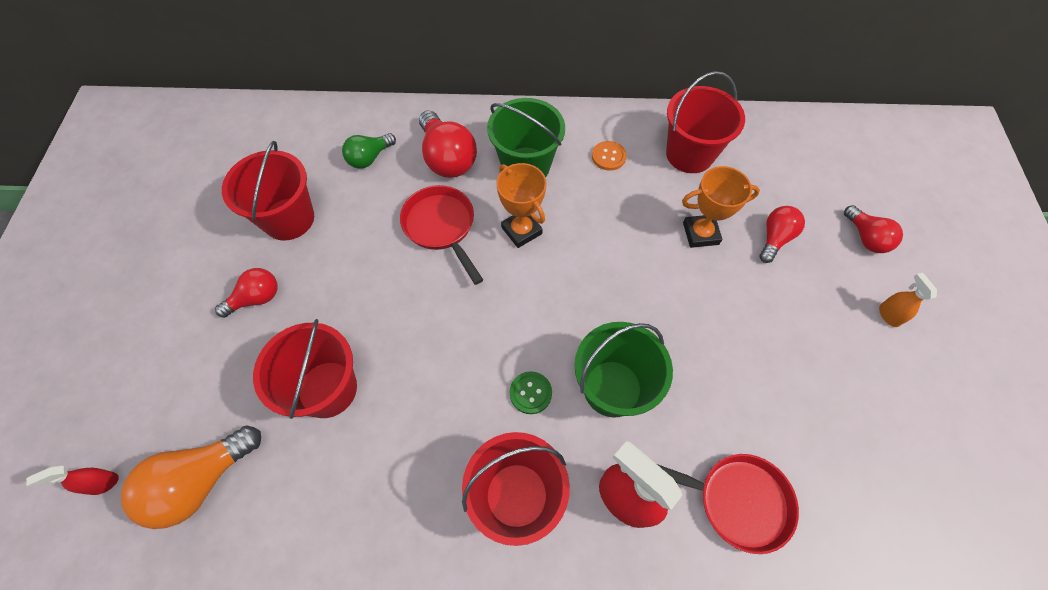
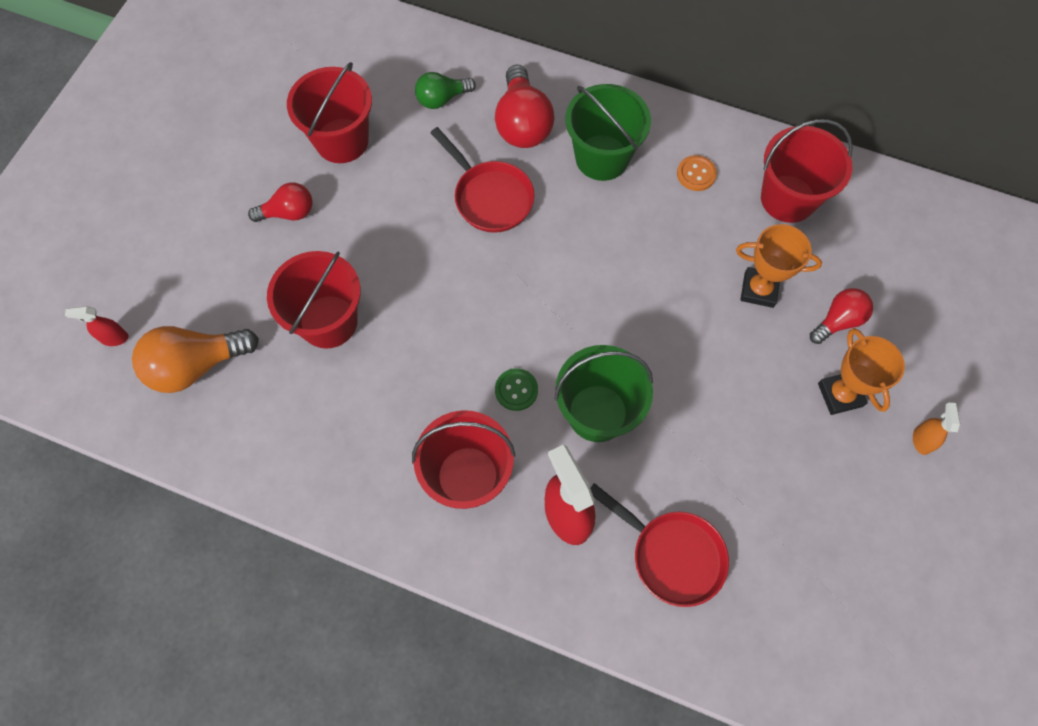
camera: 20 degrees right, 5 degrees up
(441, 227) = (490, 197): red pan -> red pan turned 150 degrees clockwise
(521, 230) = (570, 226): orange trophy -> orange trophy (840, 395)
(866, 238) = (941, 353): red light bulb -> none

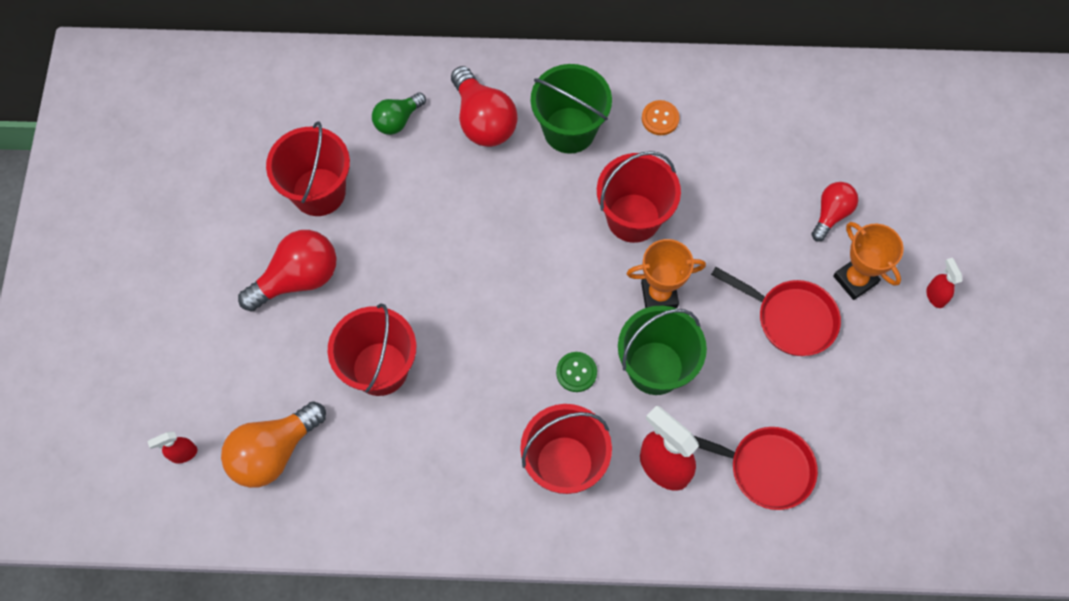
camera: 20 degrees left, 0 degrees up
(288, 213) = (298, 278): red light bulb -> red light bulb, size x1.63
(490, 197) = (481, 201): red pan -> red pan (790, 318)
(759, 289) = (753, 208): orange trophy -> orange trophy (659, 294)
(788, 199) = (749, 116): red bucket -> red bucket (633, 218)
(921, 440) = (935, 296): orange spray bottle -> red spray bottle

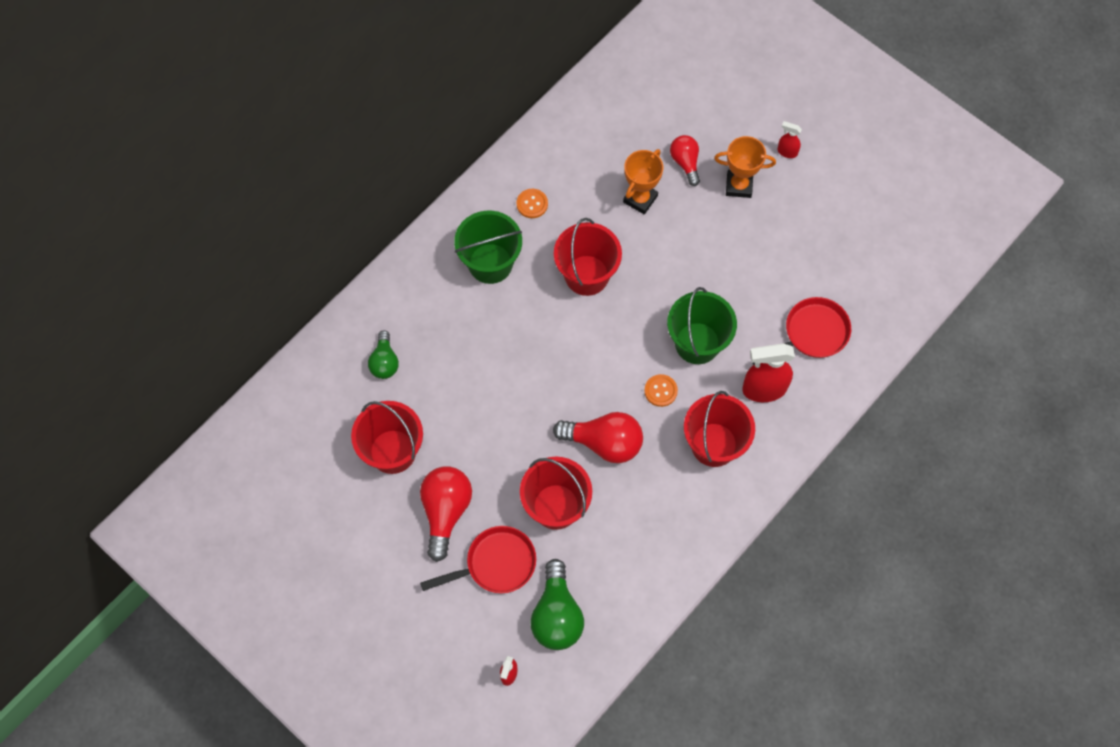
camera: 50 degrees left, 0 degrees up
(274, 452) = (556, 615): orange light bulb -> green light bulb
(483, 120) = (434, 309): red light bulb -> red light bulb (604, 443)
(576, 372) = (660, 391): green button -> orange button
(659, 294) = (651, 302): orange trophy -> orange trophy (640, 199)
(790, 318) = (732, 242): red pan -> red pan (495, 564)

